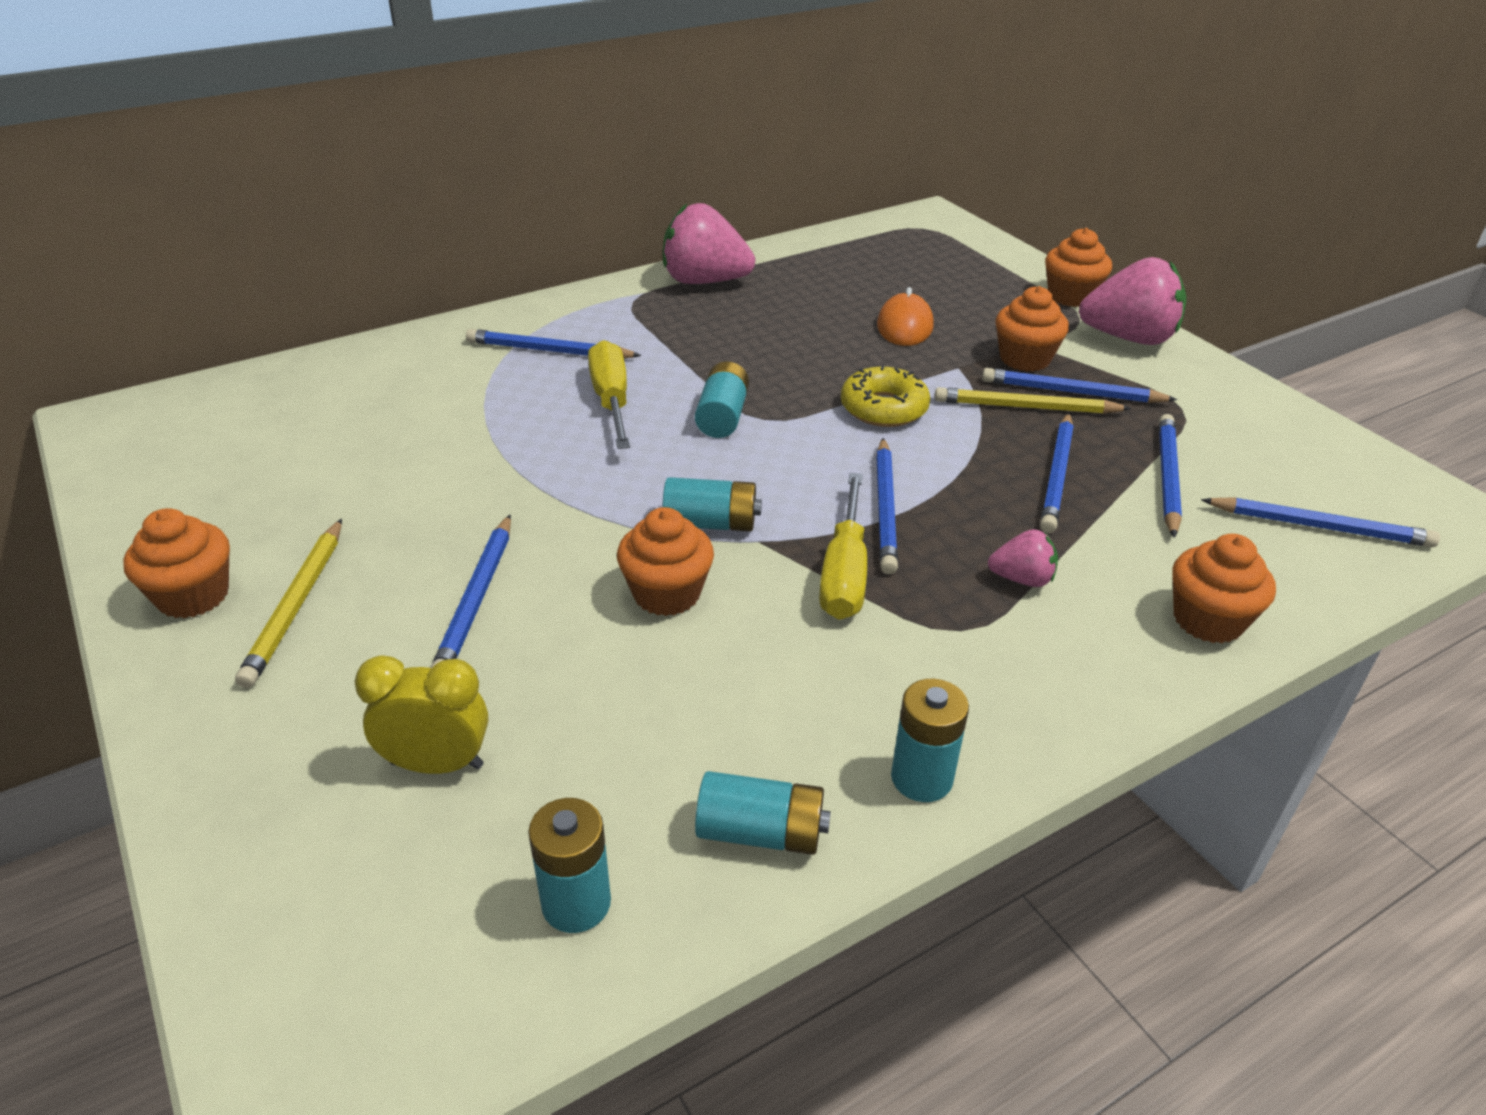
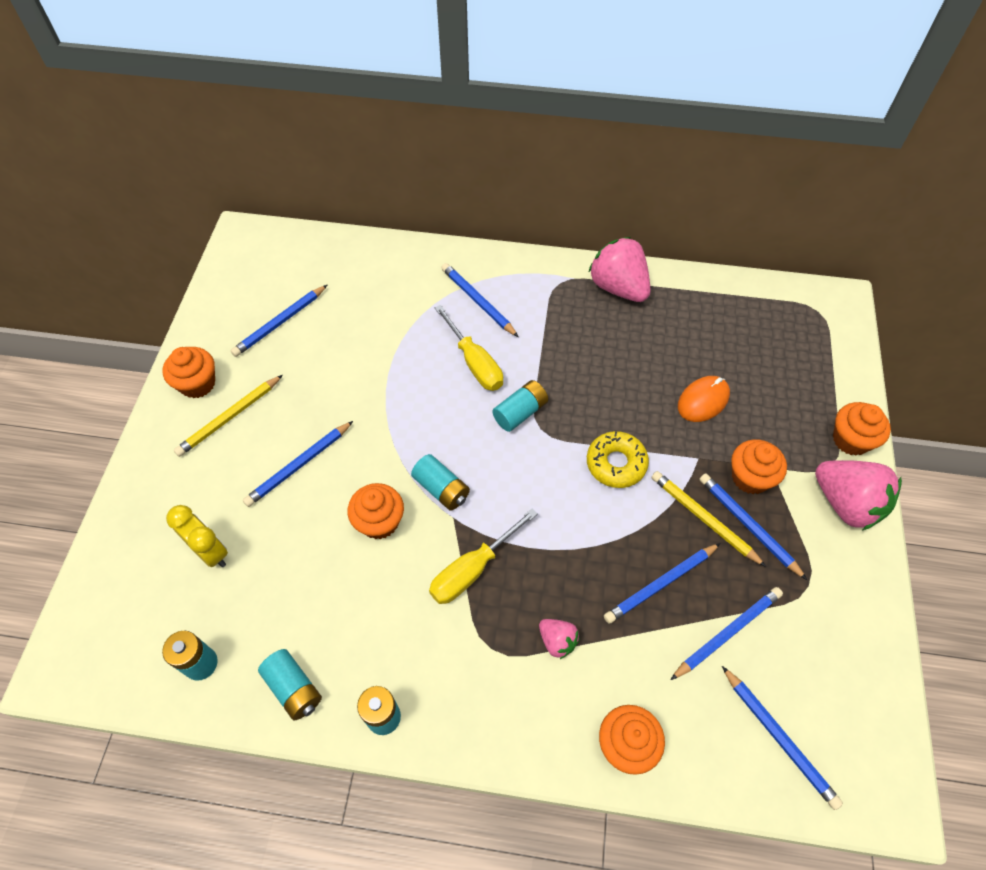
camera: 40 degrees right, 20 degrees up
(611, 400) = (475, 363): yellow screwdriver -> yellow screwdriver turned 120 degrees clockwise
(885, 509) = (538, 540): blue pencil -> blue pencil (280, 323)

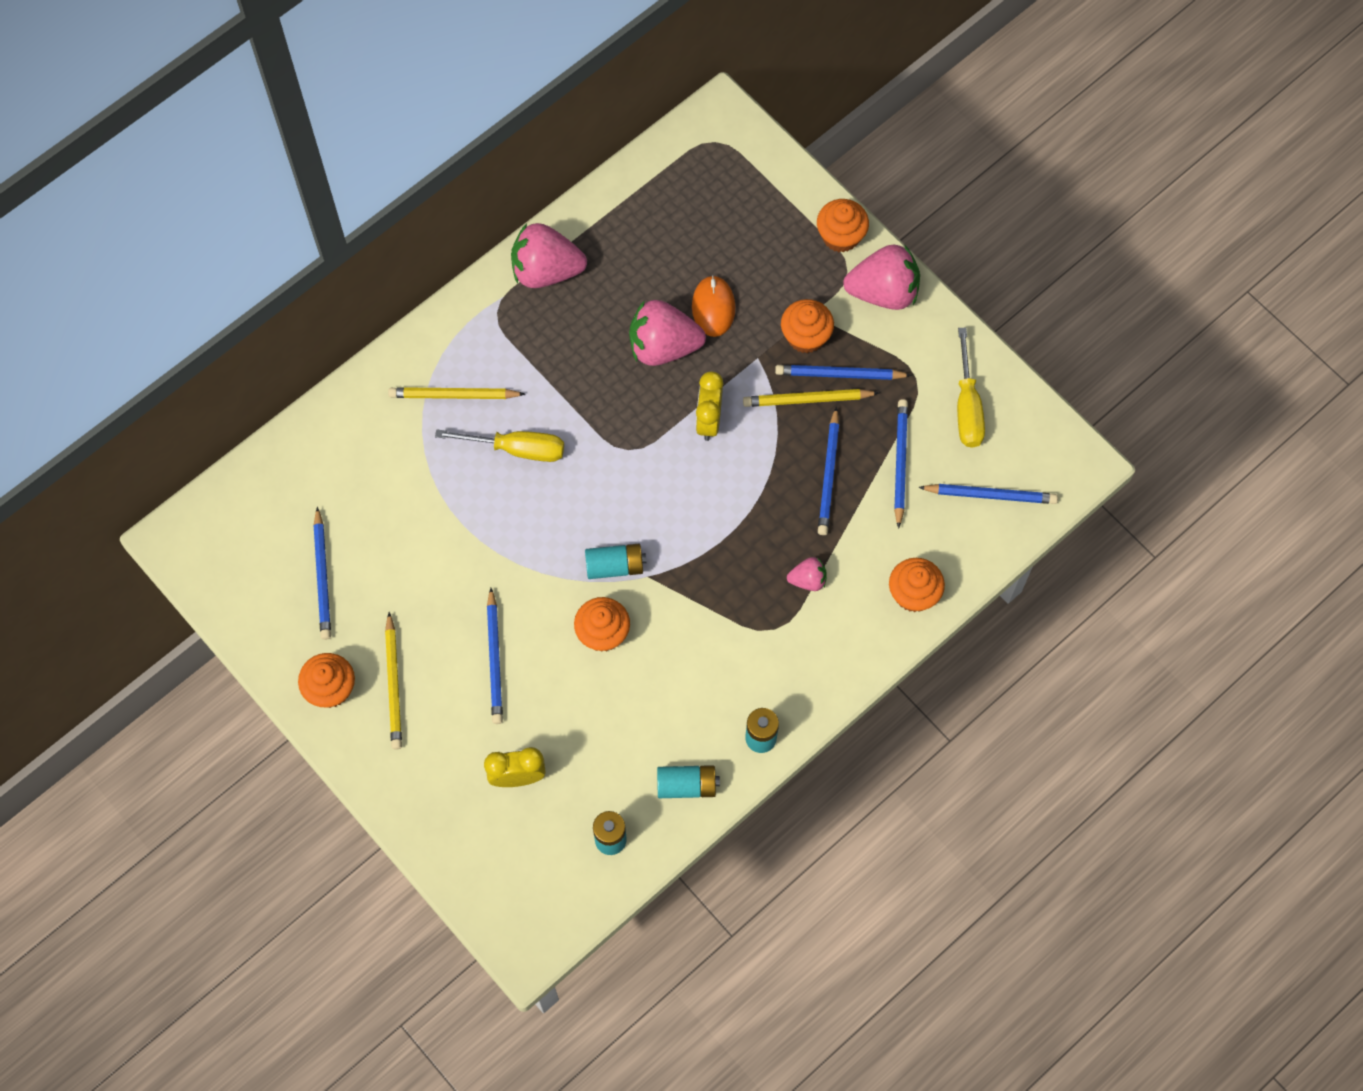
camera: 50 degrees left, 10 degrees up
(472, 569) = (703, 595): yellow screwdriver -> yellow screwdriver (967, 407)
(478, 301) = (453, 395): blue pencil -> yellow pencil
(520, 412) = (599, 452): turquoise battery -> none
(616, 463) = (709, 421): yellow donut -> yellow clock
(640, 392) = (663, 346): none -> pink strawberry

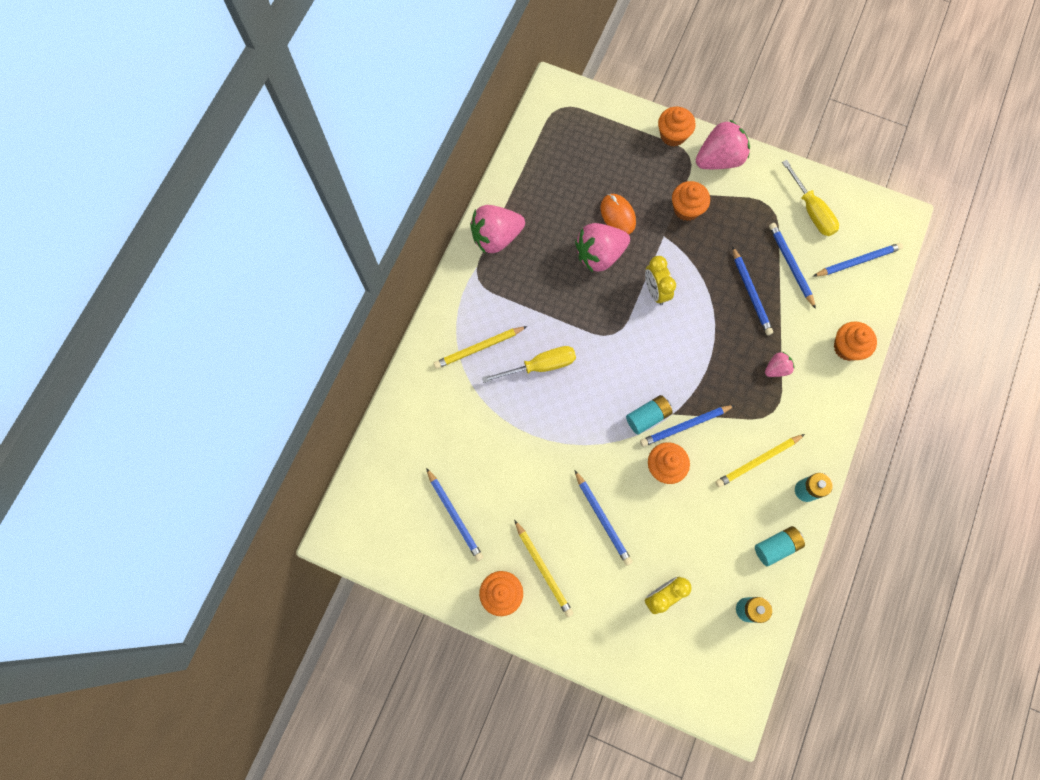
camera: 25 degrees left, 5 degrees up
(807, 400) = (710, 250): yellow pencil -> yellow pencil (757, 461)
(839, 374) = (721, 224): blue pencil -> blue pencil (685, 426)

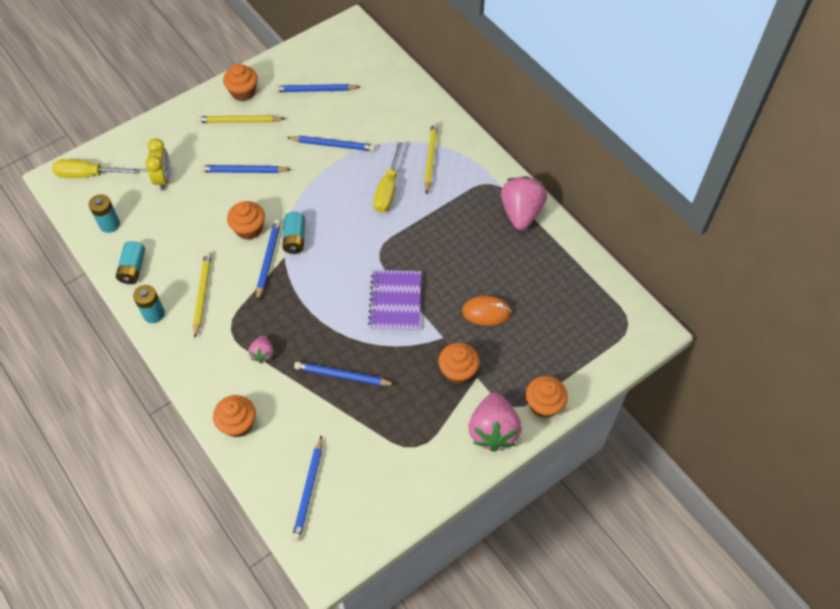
camera: 120 degrees right, 15 degrees down
(599, 255) = (457, 278): pink strawberry -> none
(655, 291) = (395, 302): yellow clock -> purple notebook
(790, 265) = (345, 426): blue pencil -> blue pencil (333, 145)
(811, 210) = (387, 482): yellow screwdriver -> yellow screwdriver (88, 175)

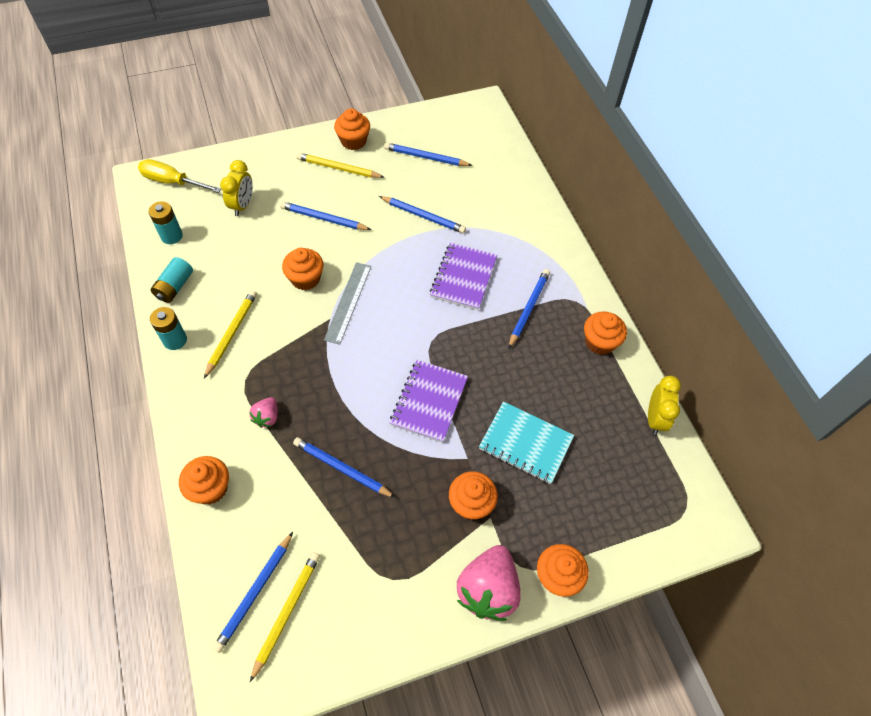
camera: 15 degrees right, 0 degrees up
(268, 260) = (312, 316): blue pencil -> blue pencil (528, 308)
(295, 239) = (348, 302): turquoise battery -> grey ruler
(388, 190) = (463, 277): yellow screwdriver -> purple notebook
(430, 158) = (520, 256): yellow pencil -> yellow pencil (287, 612)
(486, 312) = (525, 443): orange mouse -> turquoise notebook
(521, 213) = (600, 342): pink strawberry -> orange cupcake
(584, 262) = (655, 418): none -> yellow clock

